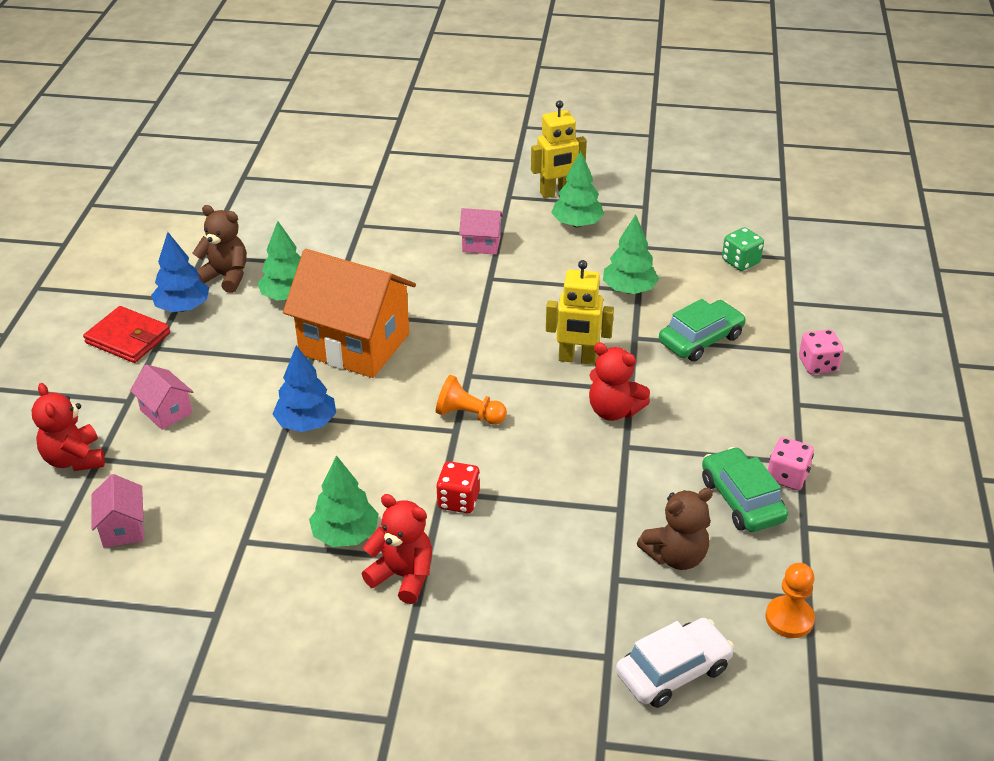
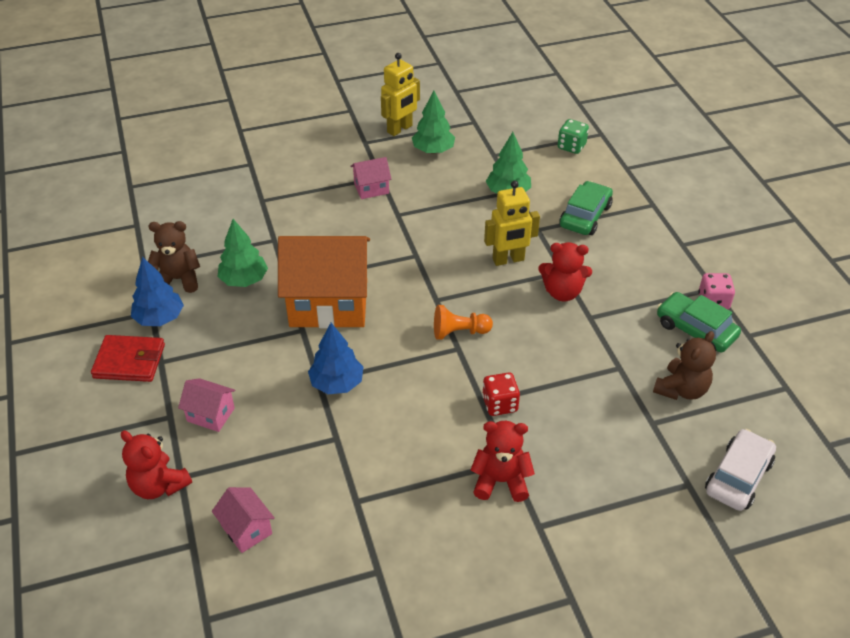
camera: 25 degrees left, 5 degrees up
(345, 534) = (433, 464): green tree -> none
(789, 618) = (785, 407): orange pawn -> none
(818, 365) = (676, 210): pink dice -> none

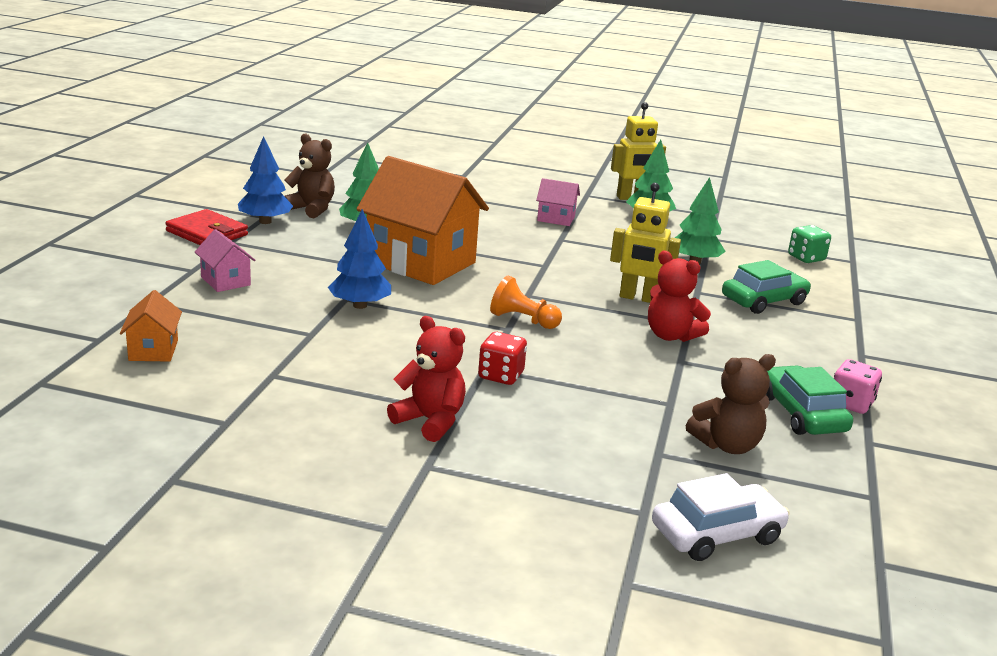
camera: 30 degrees right, 20 degrees down
(159, 485) = (125, 299): red teddy bear -> none
(246, 529) = (153, 350): pink house -> orange house

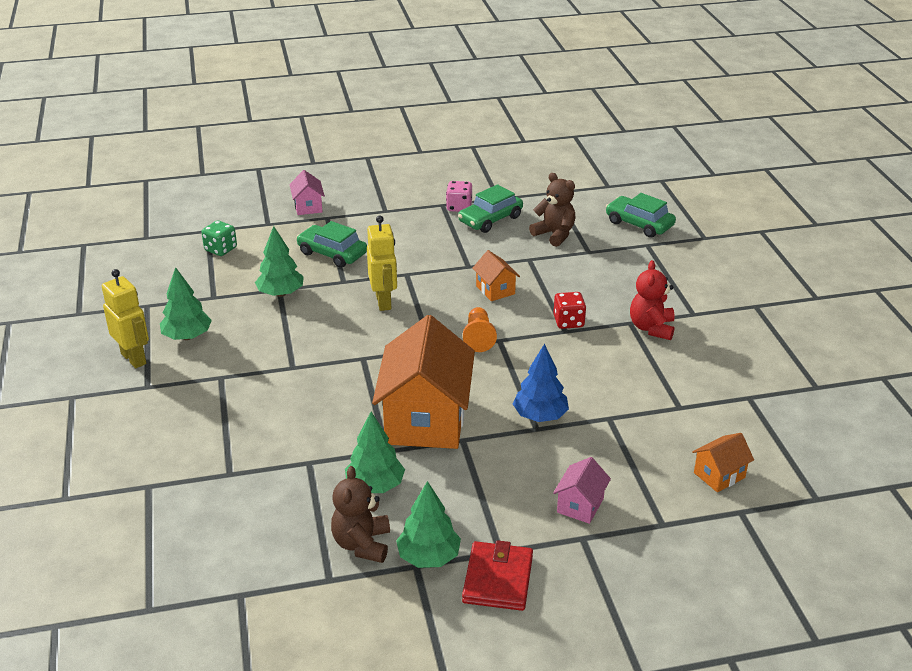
camera: 115 degrees left, 10 degrees up
(265, 221) = (428, 557): blue tree -> green tree
(556, 218) = (240, 384): pink house -> pink house (308, 207)
(611, 358) = (495, 290): none -> orange house
(671, 335) = (434, 276): red teddy bear -> none
(717, 534) = (639, 224): white car -> green car

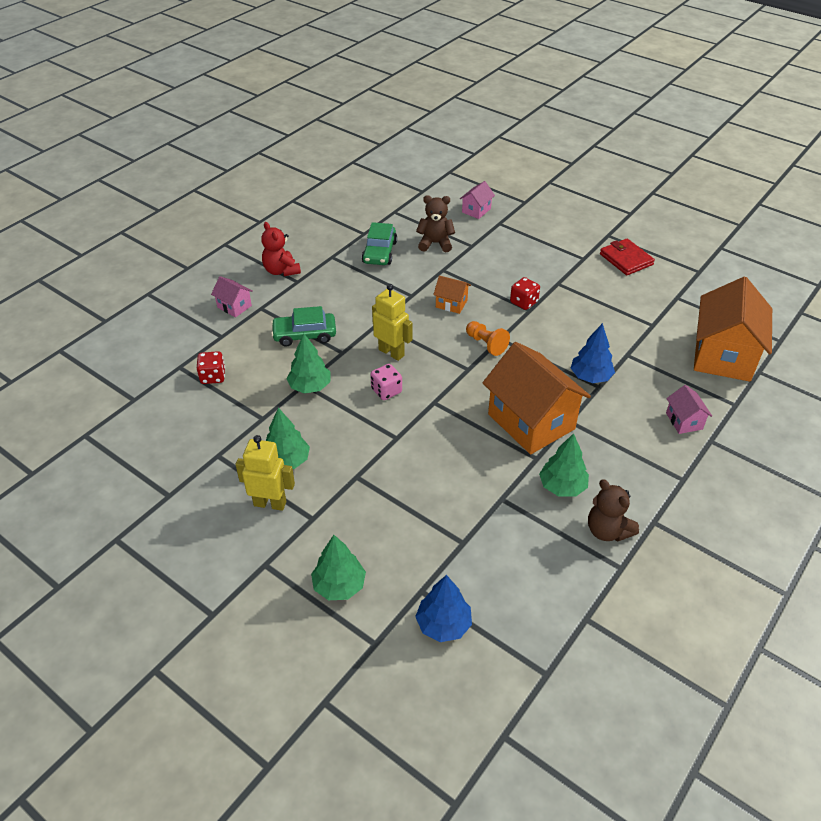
camera: 40 degrees left, 10 degrees up
(128, 519) = (443, 624): none -> blue tree
(220, 249) = (213, 376): green dice -> red dice
(428, 557) = (653, 511): green tree -> green tree (339, 585)
(459, 207) = (346, 253): pink dice -> pink dice (386, 391)
(498, 579) = (704, 497): red wallet -> red wallet (626, 259)
(639, 224) = (476, 210): green car -> pink house
(651, 328) = (574, 280): red teddy bear -> red teddy bear (281, 271)
(719, 475) = (723, 356): orange house -> orange house, size x2.24

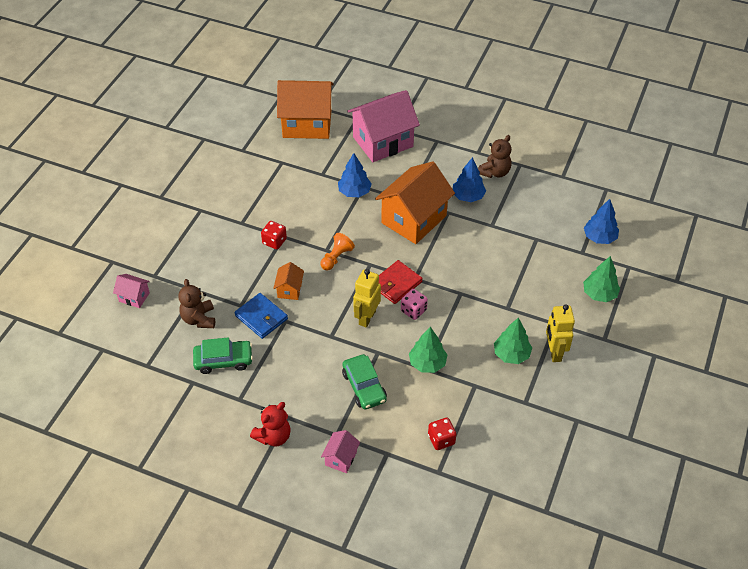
camera: 105 degrees left, 5 degrees up
(422, 280) = (261, 317): none -> blue wallet
(562, 486) = (468, 196): green tree -> blue tree
(626, 259) = (196, 183): red wallet -> red wallet (396, 284)
(684, 421) = (383, 142): pink house -> pink house, size x2.24

